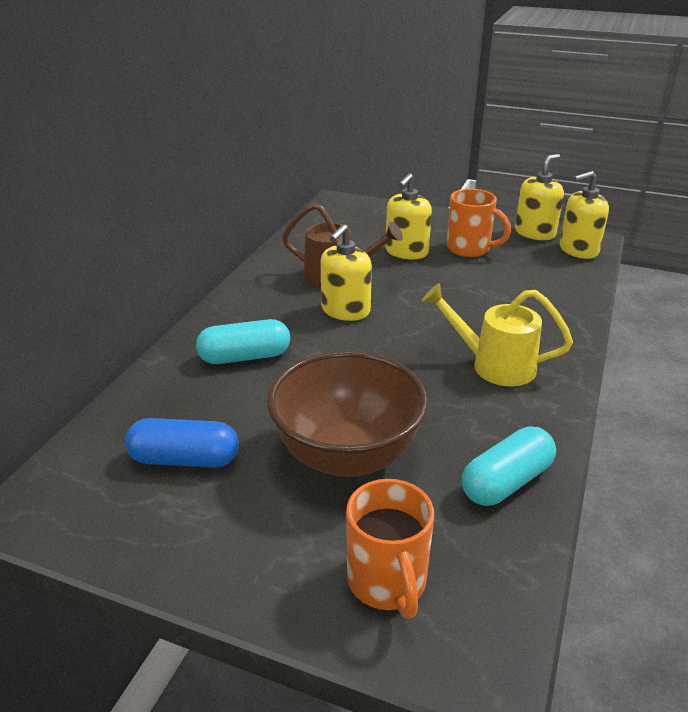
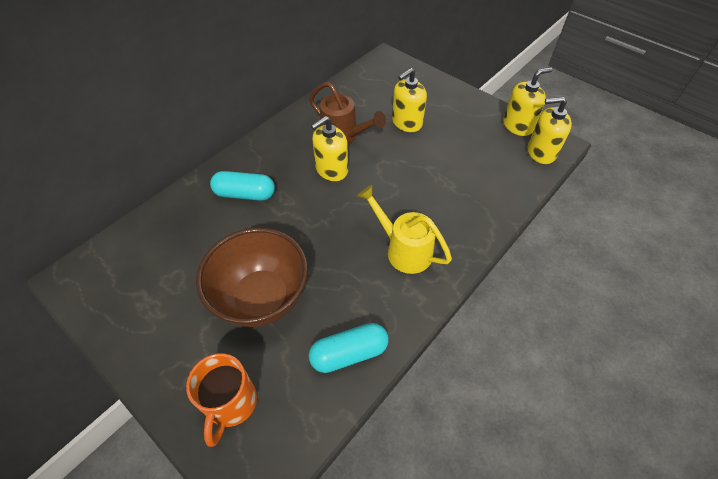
camera: 20 degrees right, 20 degrees up
(185, 459) = (168, 269): blue capsule -> none
(470, 249) = (456, 131): orange mug -> none

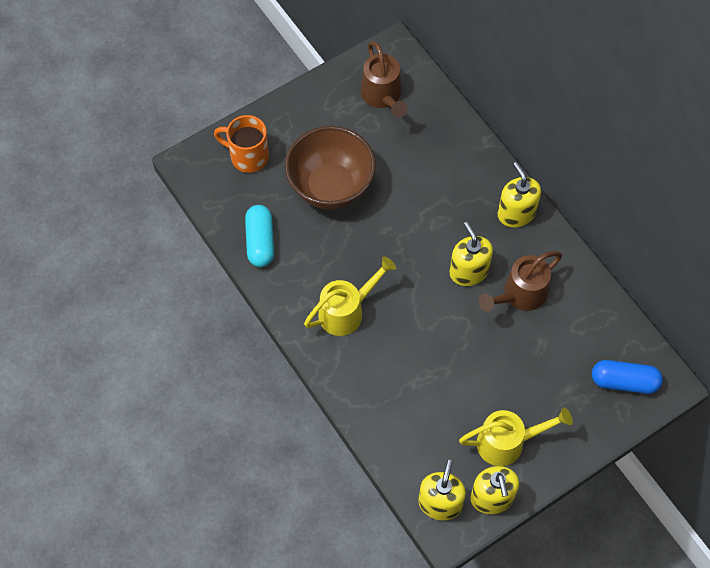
camera: 105 degrees right, 10 degrees up
(136, 274) = (383, 97): none -> brown watering can
(245, 194) = (455, 187): turquoise capsule -> none
(393, 76) = (624, 381): none -> blue capsule
(406, 122) = (527, 369): yellow soap dispenser -> yellow soap dispenser (516, 213)
(470, 124) = (507, 442): none -> yellow watering can

